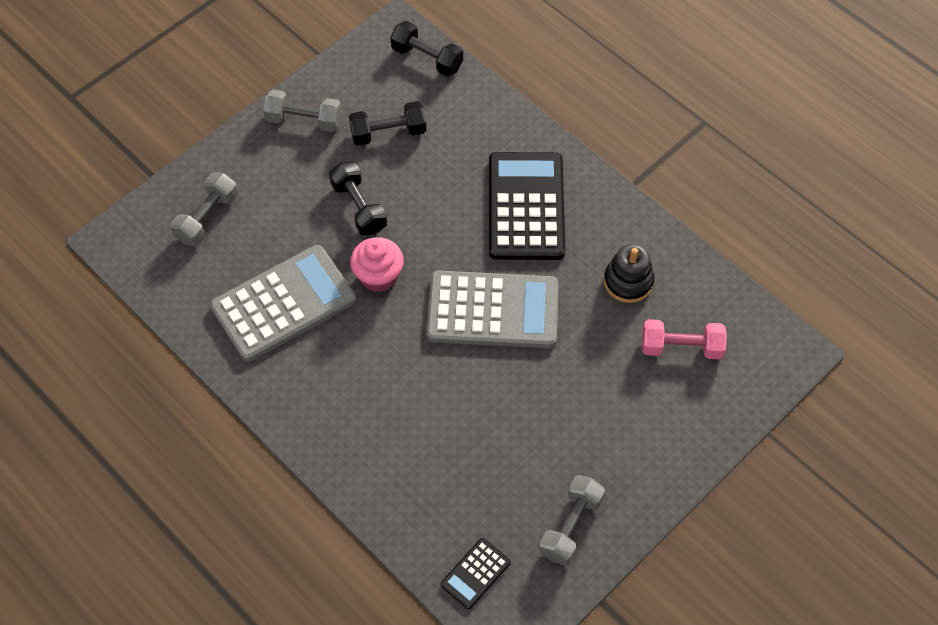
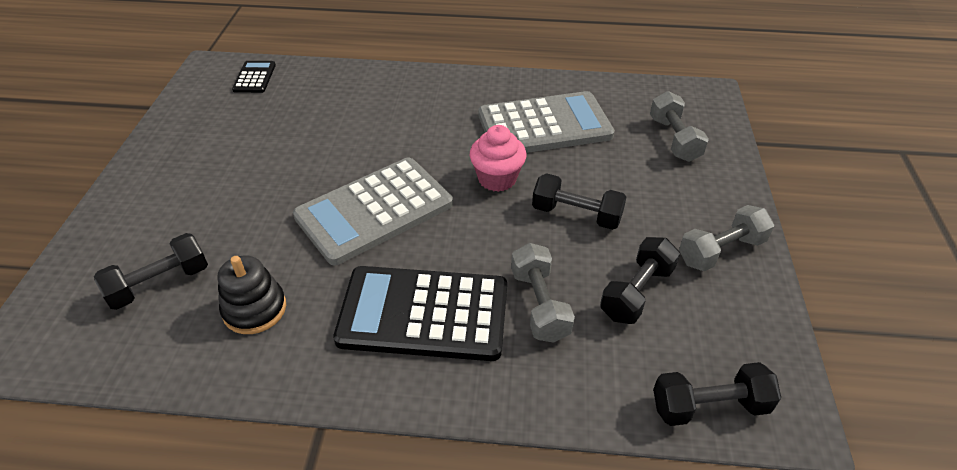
camera: 140 degrees right, 15 degrees down
(284, 304) = (544, 125): grey calculator -> grey calculator turned 120 degrees counterclockwise
(526, 207) = (423, 313): black calculator -> black calculator turned 135 degrees clockwise
(570, 526) = (198, 125): grey dumbbell -> grey dumbbell (539, 305)
(681, 347) = (159, 284): pink dumbbell -> black dumbbell

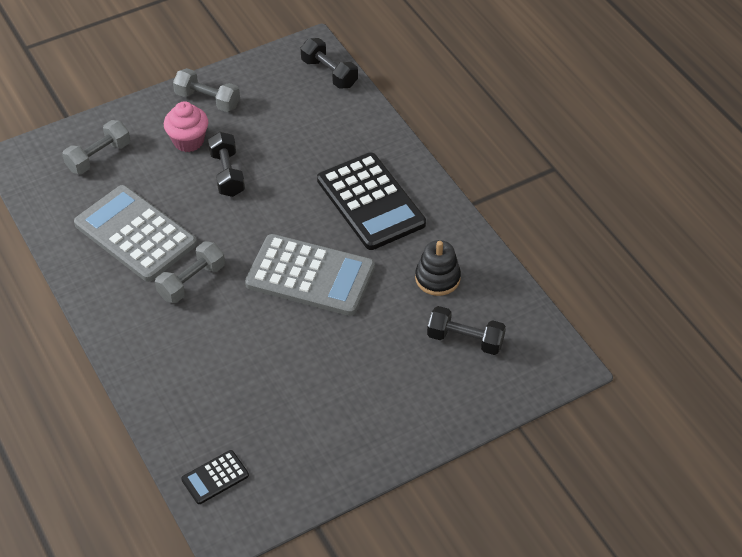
camera: 125 degrees left, 5 degrees up
(497, 179) = (223, 230): pink cupcake -> pink cupcake (188, 141)
(539, 305) = (319, 158): grey dumbbell -> grey dumbbell (191, 281)
(636, 292) = (274, 123): black dumbbell -> none

